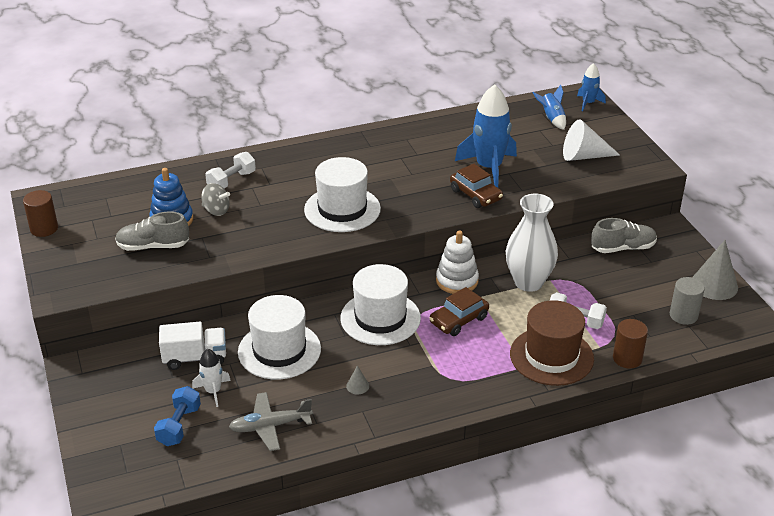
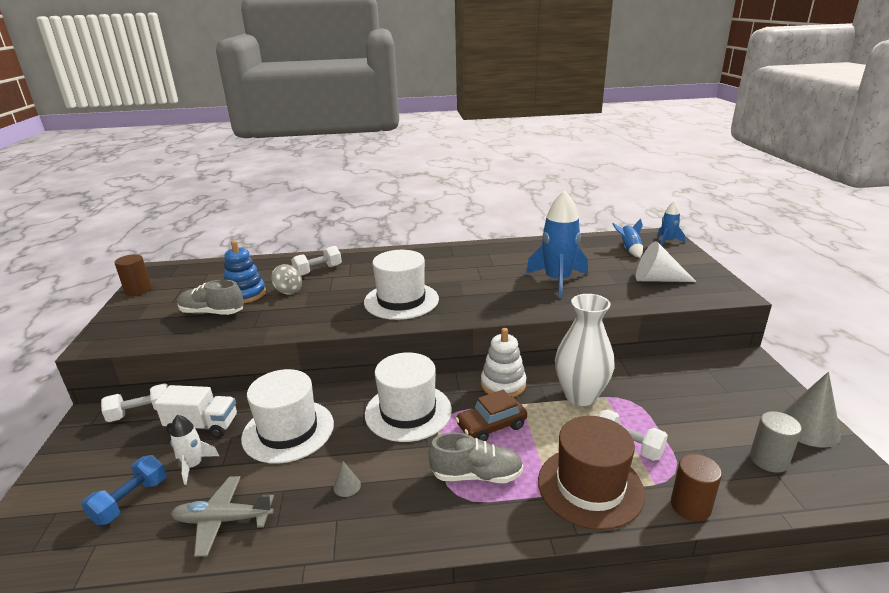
camera: 15 degrees right, 10 degrees down
(124, 355) = (141, 413): none -> white dumbbell
(475, 195) = (537, 301): brown car -> none
(622, 248) = (693, 374): grey shoe -> grey shoe (476, 475)

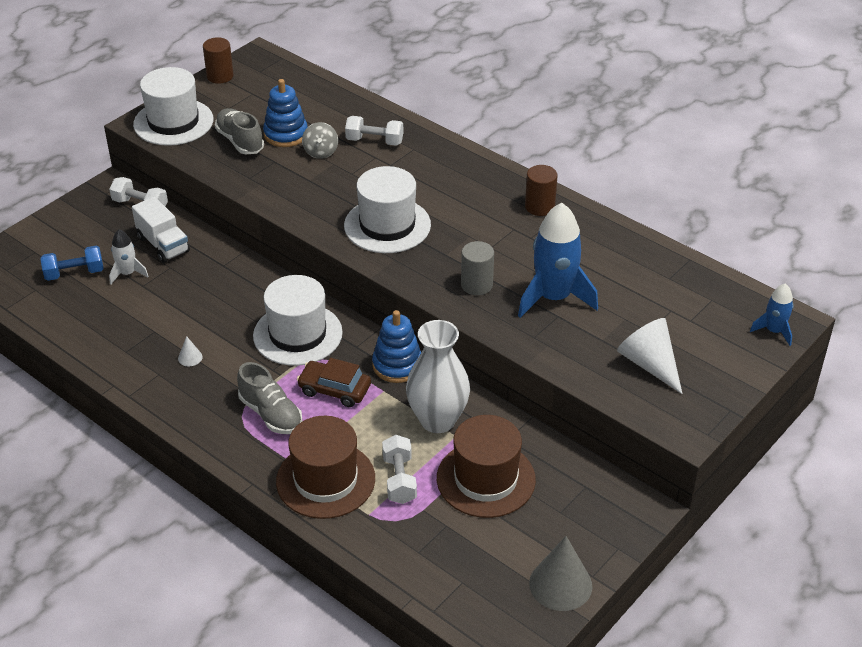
camera: 45 degrees right, 15 degrees up
(223, 520) = (104, 325): grey plane -> none
(288, 430) = (206, 289): white hat -> white hat (173, 122)
(347, 486) = (190, 357): grey cone -> white cone
(503, 384) = (397, 365): white stacking toy -> blue stacking toy
(629, 249) = (705, 312): blue rocket -> none
(664, 405) = (486, 479): none -> brown hat
(690, 506) = (364, 543): brown cylinder -> brown cylinder (539, 207)
(768, 460) = (477, 571): grey cylinder -> grey cylinder (476, 285)

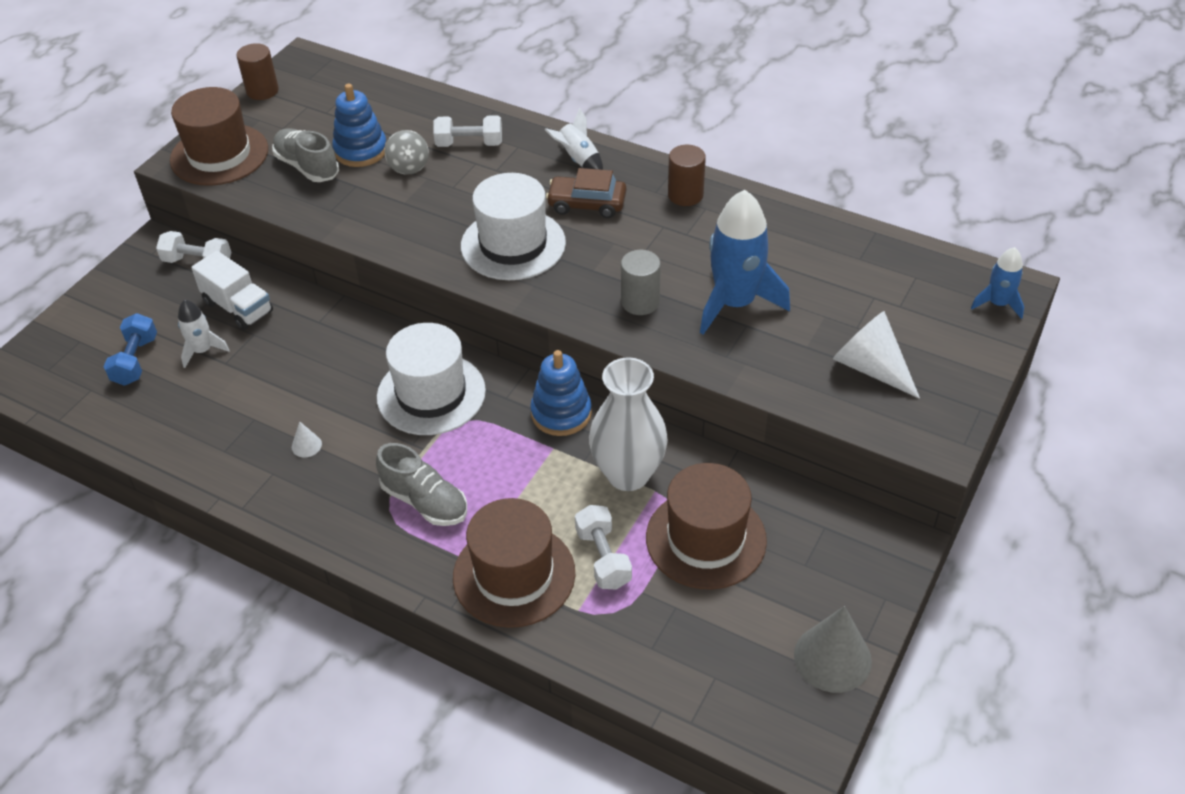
camera: 10 degrees left, 5 degrees up
(74, 273) = (135, 361): blue dumbbell -> blue dumbbell turned 60 degrees counterclockwise
(173, 122) = (219, 155): white hat -> brown hat
(334, 390) = (494, 457): brown car -> brown car (587, 204)
(459, 166) = (578, 159): none -> white rocket

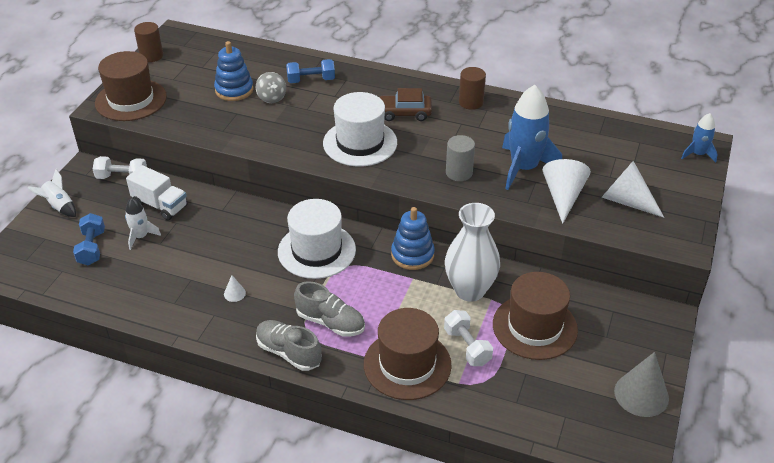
camera: 10 degrees left, 5 degrees down
(307, 167) = (198, 103): grey shoe -> grey shoe (289, 352)
(469, 144) = (311, 80): white dumbbell -> blue dumbbell
(578, 159) = (390, 85): white rocket -> white rocket (59, 206)
(780, 352) = (563, 196): none -> white cone

